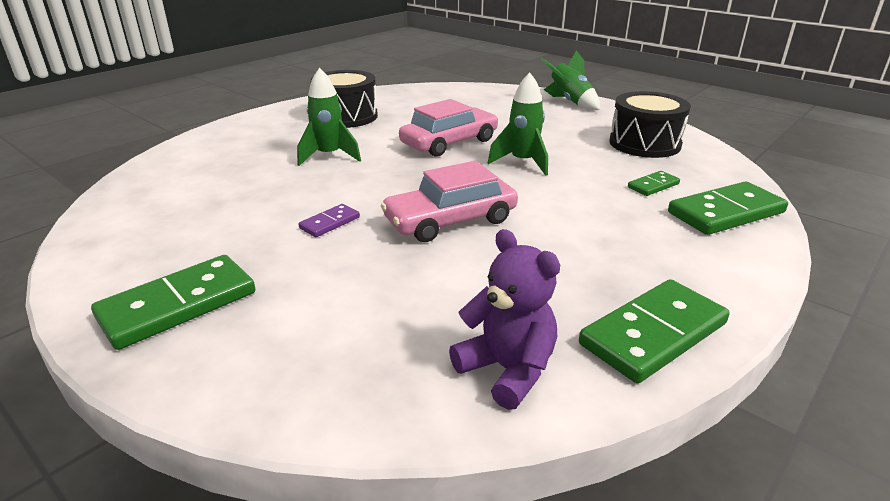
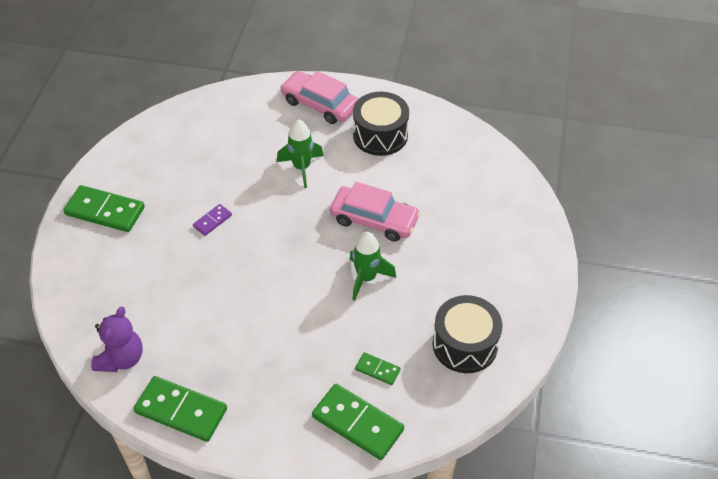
camera: 60 degrees right, 20 degrees up
(330, 223) = (212, 221): purple domino -> purple domino turned 60 degrees counterclockwise
(450, 220) = (250, 275): pink car -> pink car (320, 104)
(570, 102) = (535, 261): green rocket -> none

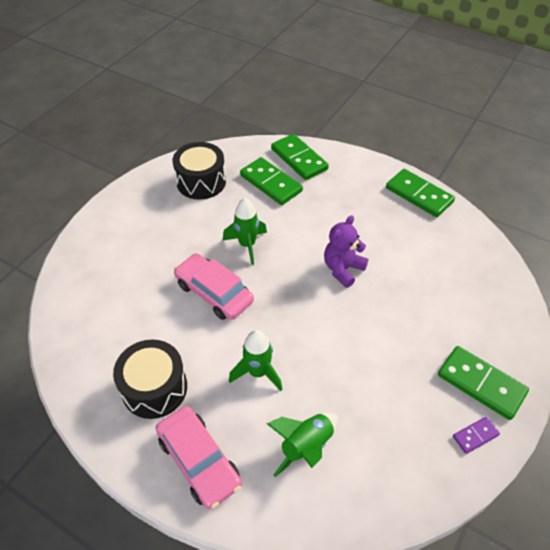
camera: 160 degrees left, 0 degrees up
(121, 358) = (463, 239): purple teddy bear -> purple teddy bear (343, 269)
(212, 221) = (368, 337): purple domino -> purple domino (475, 435)
(244, 132) = (306, 446): none -> green rocket
(377, 370) = (271, 183): green domino -> green domino, size x1.98

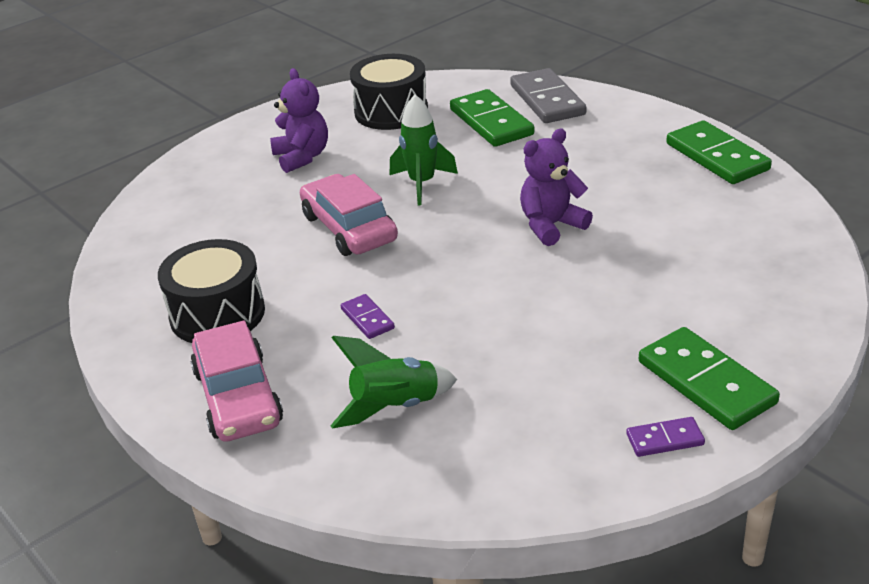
camera: 20 degrees right, 15 degrees down
(156, 232) = (302, 157): none -> purple teddy bear
(258, 372) = (367, 319): green rocket -> purple domino
(299, 159) = (547, 100): green domino -> grey domino

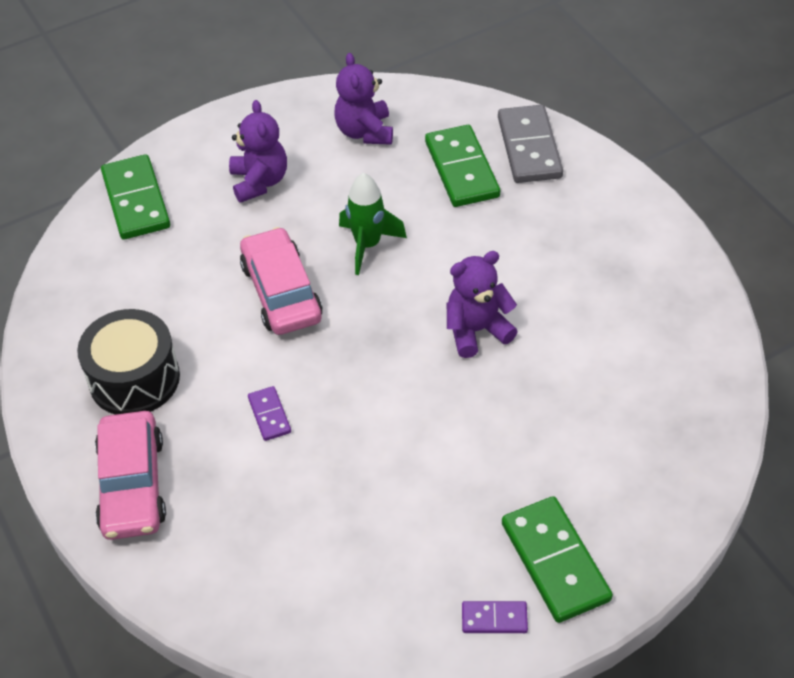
camera: 10 degrees right, 15 degrees up
(391, 111) = (365, 132): black drum -> purple teddy bear
(395, 407) = (267, 528): green rocket -> none
(716, 157) = (674, 268): green domino -> green domino (136, 200)

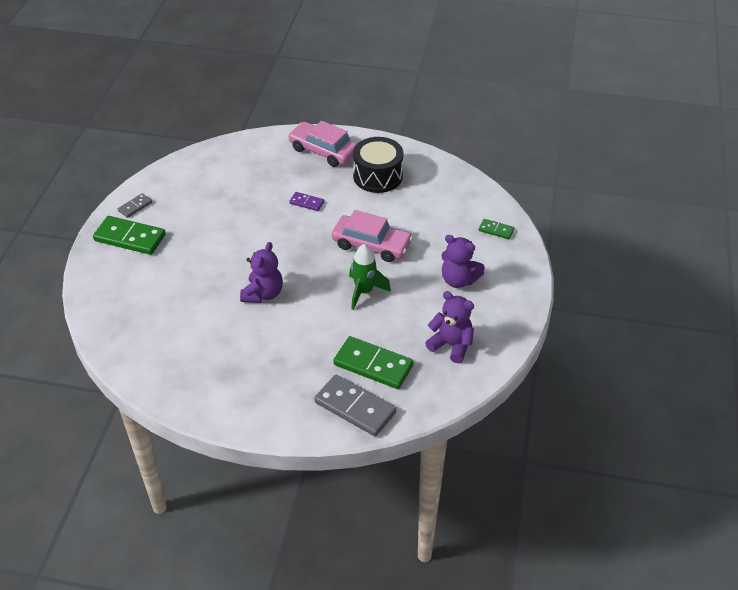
camera: 130 degrees right, 5 degrees down
(136, 200) = (496, 230): green domino -> green domino, size x0.51
(494, 618) = (135, 207): purple domino -> grey domino

